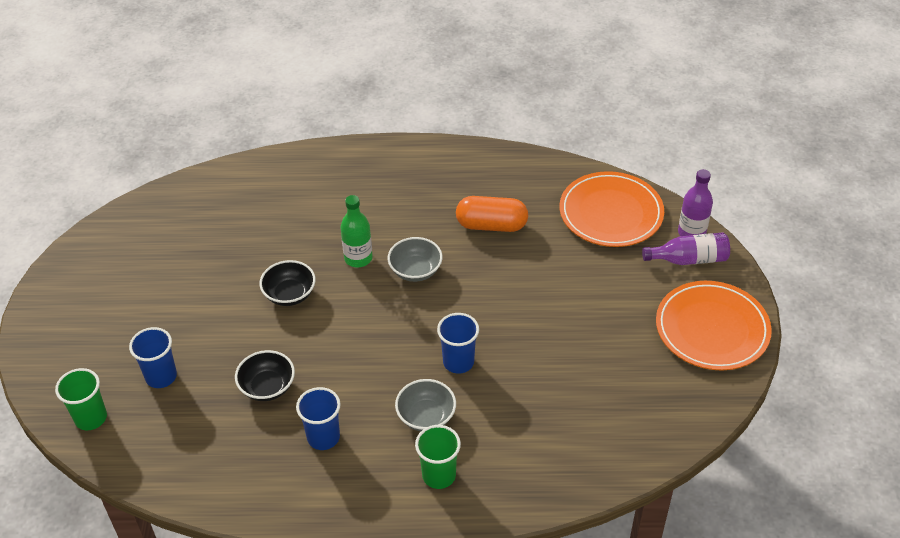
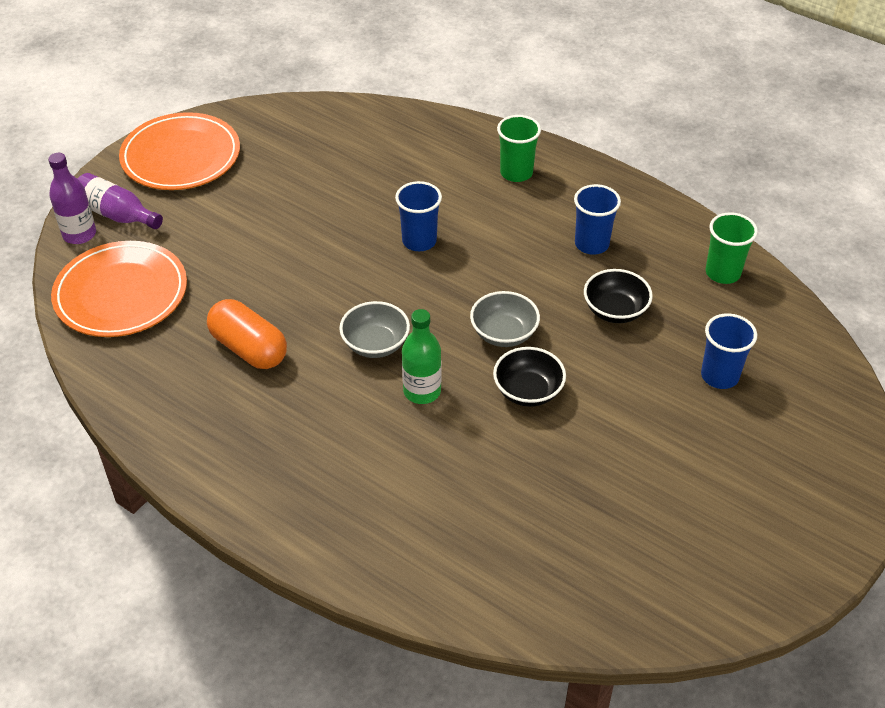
camera: 145 degrees left, 0 degrees up
(91, 418) = (813, 372): green cup -> green cup (722, 273)
(426, 416) = (488, 215): grey bowl -> grey bowl (504, 333)

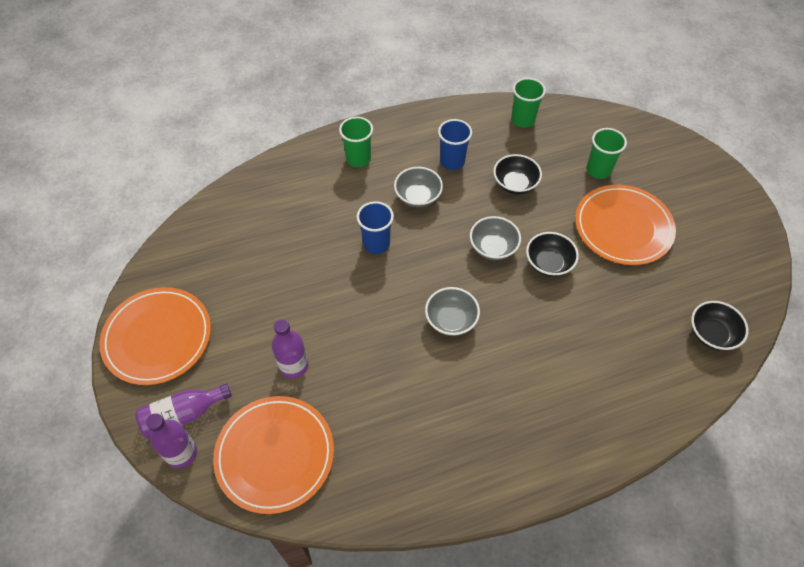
camera: 55 degrees left, 10 degrees up
(223, 257) = (294, 366): none -> purple bottle
(249, 348) = (398, 397): orange capsule -> none
(422, 391) = (510, 318): green bottle -> none
(513, 241) = (418, 197): none -> grey bowl
(569, 593) = (711, 334): none -> black bowl
(652, 437) = (623, 227): none -> orange plate
(719, 376) = (598, 170): blue cup -> green cup

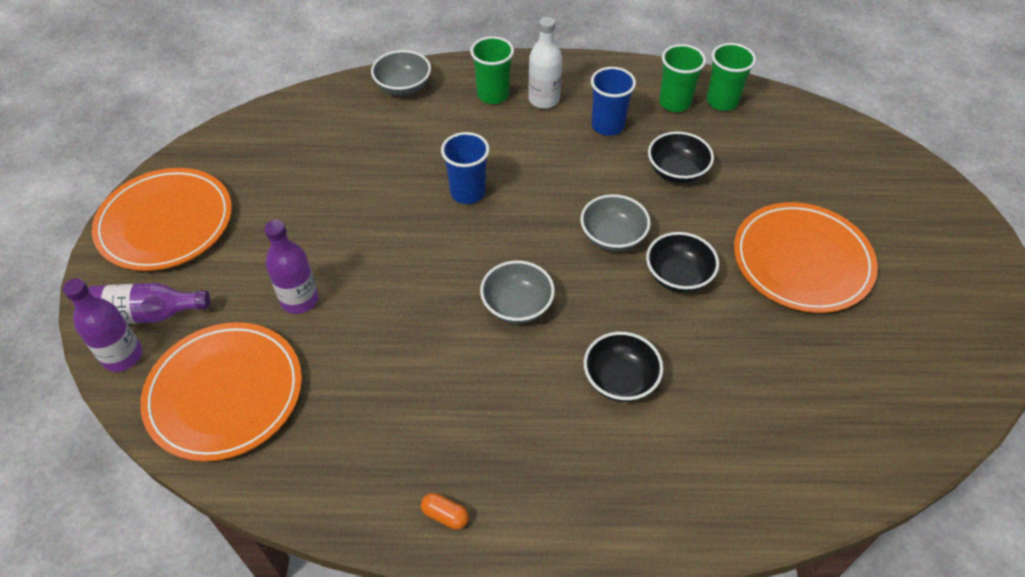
camera: 20 degrees right, 5 degrees down
(397, 152) = (544, 99): none -> white bottle
(418, 197) = (545, 154): grey bowl -> grey bowl (403, 87)
(472, 487) = (445, 515): none -> orange capsule
(598, 170) = (798, 184): green cup -> green cup (674, 103)
(711, 334) = (873, 432): black bowl -> black bowl (620, 380)

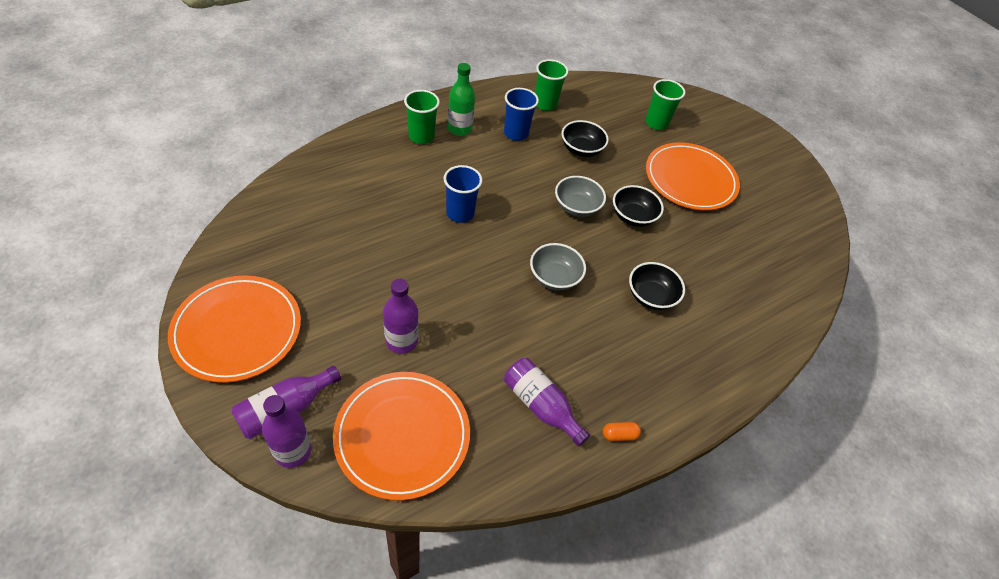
camera: 40 degrees left, 0 degrees up
(384, 436) = (540, 405): none -> purple bottle
(403, 87) = (349, 152): grey bowl -> none
(544, 99) = (459, 129): white bottle -> green bottle
(722, 101) = (572, 94): green cup -> green cup (656, 123)

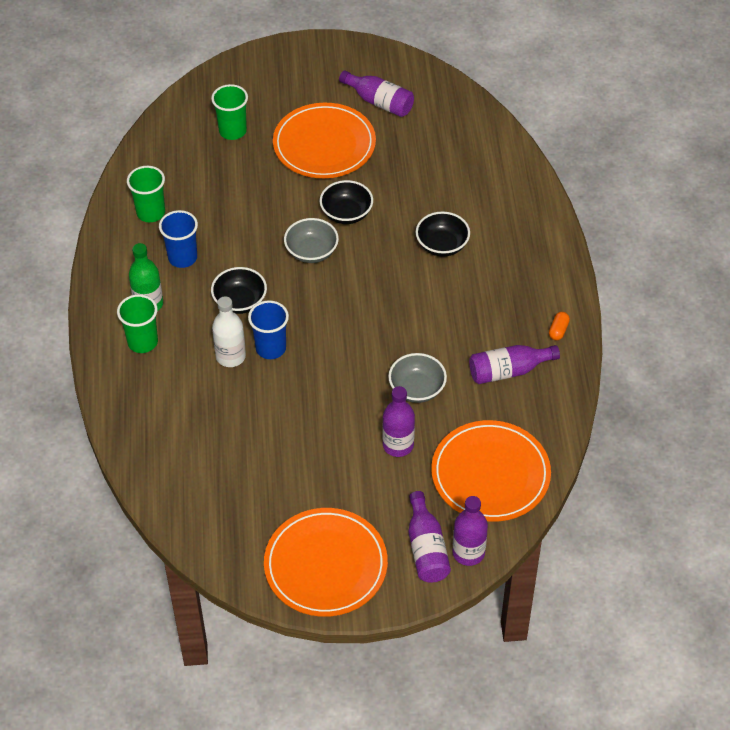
camera: 55 degrees left, 0 degrees up
(437, 191) = (230, 356): none -> white bottle
(554, 277) = (386, 306): grey bowl -> grey bowl (417, 389)
(581, 149) = (236, 212): black bowl -> black bowl (240, 301)
(764, 200) = (379, 102): none -> purple bottle

